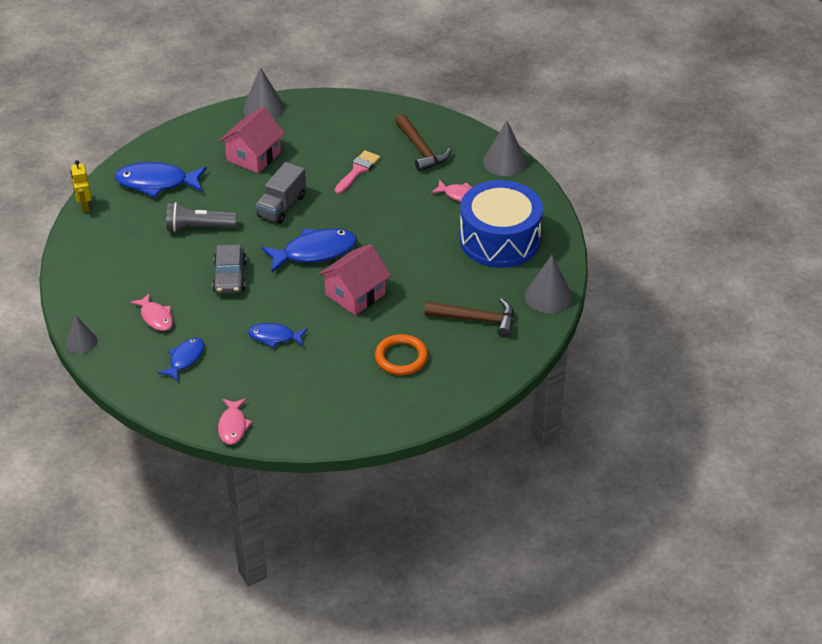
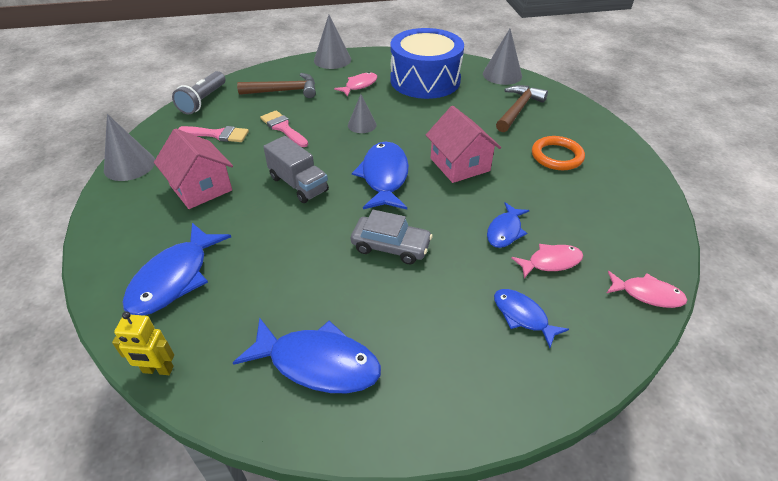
camera: 70 degrees left, 0 degrees up
(81, 342) = (456, 434): grey cone -> grey cone (362, 125)
(112, 270) = (318, 363): none -> blue fish
(156, 317) = (434, 331): pink fish -> pink fish (550, 262)
(198, 227) = (288, 256): grey flashlight -> grey flashlight (203, 101)
(328, 137) = (218, 134): none -> pink brush

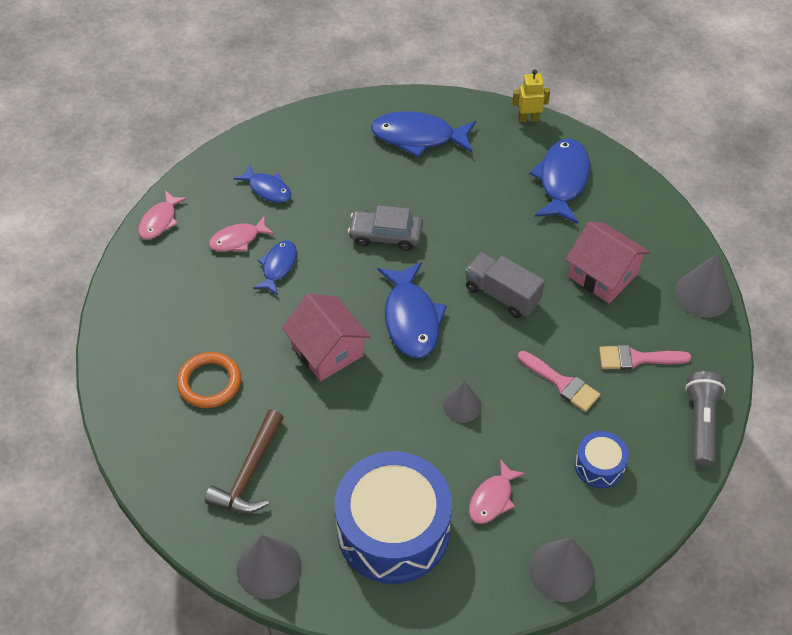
camera: 170 degrees right, 10 degrees up
(284, 91) = (599, 465): brown hammer -> blue drum
(647, 294) = (160, 221): pink fish -> pink fish turned 75 degrees counterclockwise

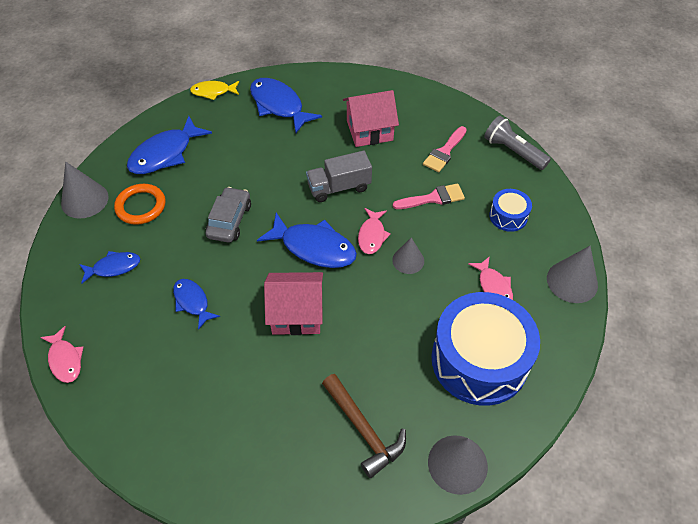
camera: 55 degrees left, 0 degrees up
(209, 382) = (257, 411): orange ring -> orange ring (141, 206)
(238, 240) = (141, 314): pink fish -> pink fish (372, 235)
(385, 235) = (229, 220): grey car -> grey car turned 150 degrees clockwise
(528, 118) = (213, 92): yellow robot -> yellow fish
(703, 294) = (424, 96): grey cone -> grey cone (84, 200)

